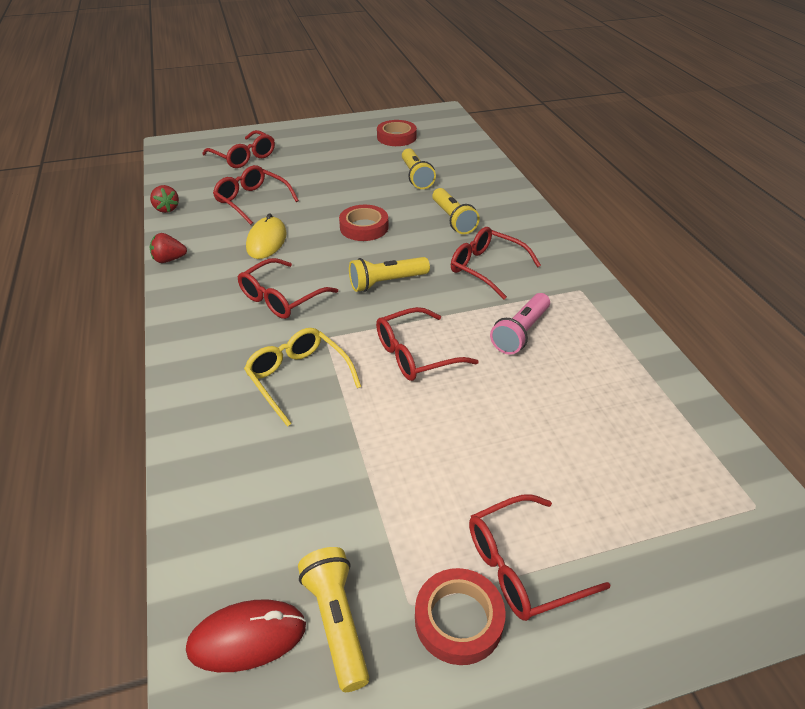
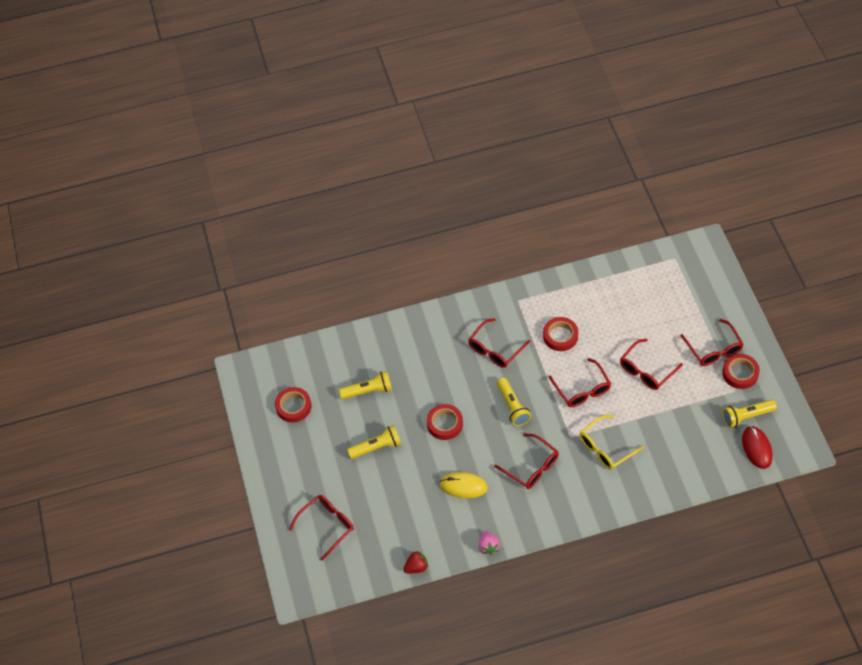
camera: 85 degrees left, 15 degrees up
(169, 259) = (488, 546): red strawberry -> pink strawberry
(252, 201) = (405, 506): red glasses -> red glasses (646, 370)
(453, 219) = (434, 367): yellow flashlight -> yellow flashlight (376, 447)
(520, 333) = (560, 336): pink flashlight -> red tape

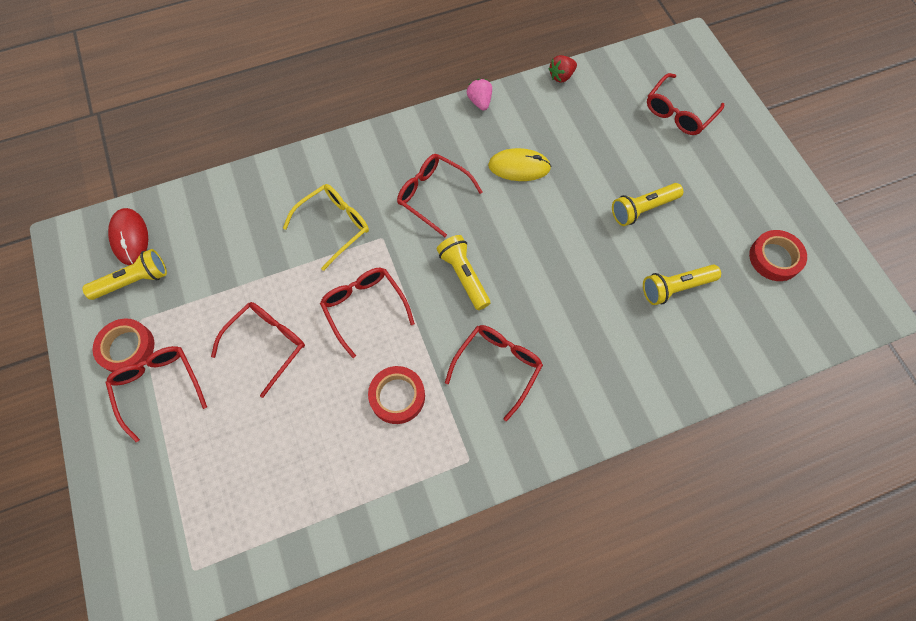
camera: 170 degrees right, 10 degrees up
(445, 424) = (556, 246): red tape -> none

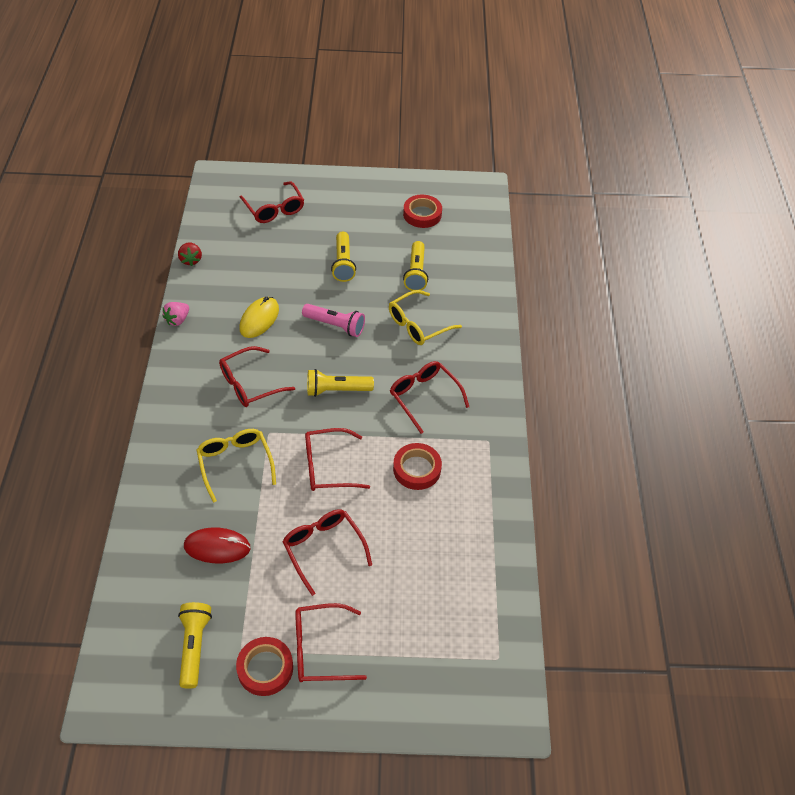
camera: 70 degrees left, 15 degrees down
(130, 237) = (141, 639): red mouse -> red mouse (217, 547)
(480, 102) = (177, 320): pink strawberry -> pink strawberry turned 60 degrees counterclockwise
(549, 238) = (335, 325): none -> pink flashlight
(598, 320) = (418, 325): none -> yellow glasses

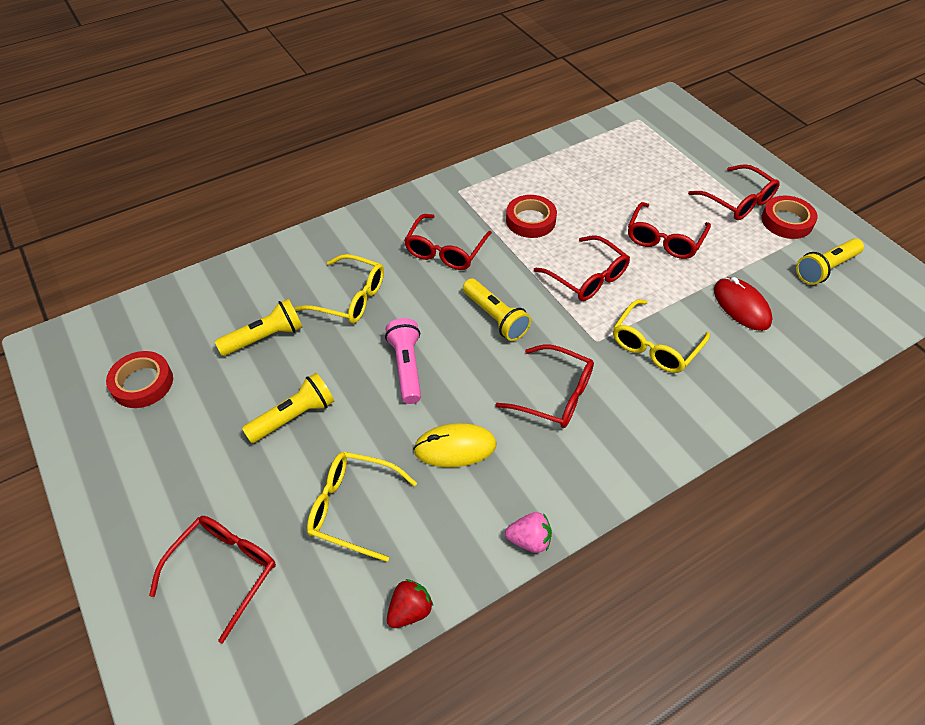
camera: 120 degrees left, 0 degrees up
(263, 263) = (352, 508): none -> yellow glasses

